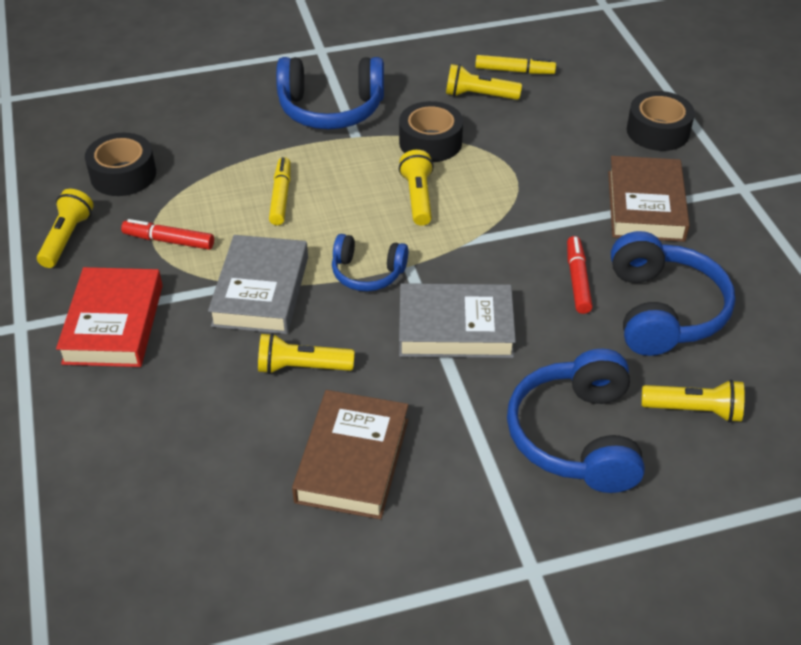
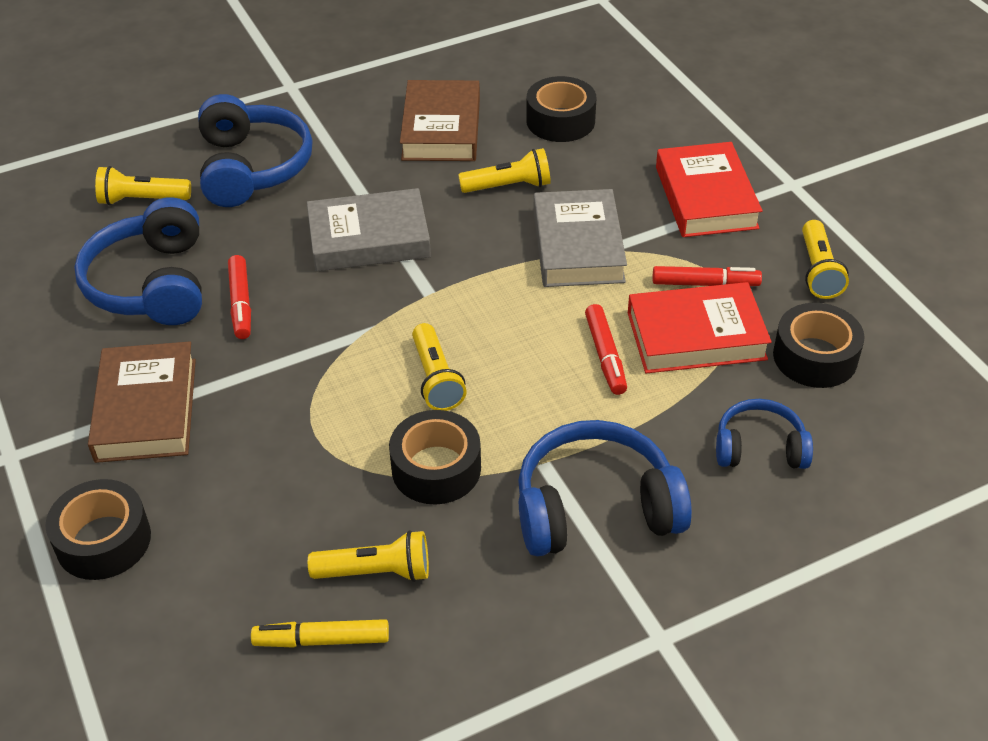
camera: 170 degrees right, 0 degrees up
(202, 201) = (696, 336): none -> red book
(211, 449) = (560, 121): none -> black tape
(281, 196) = (605, 355): yellow marker -> red marker
(367, 273) = (472, 279): blue headphones -> blue headphones (759, 448)

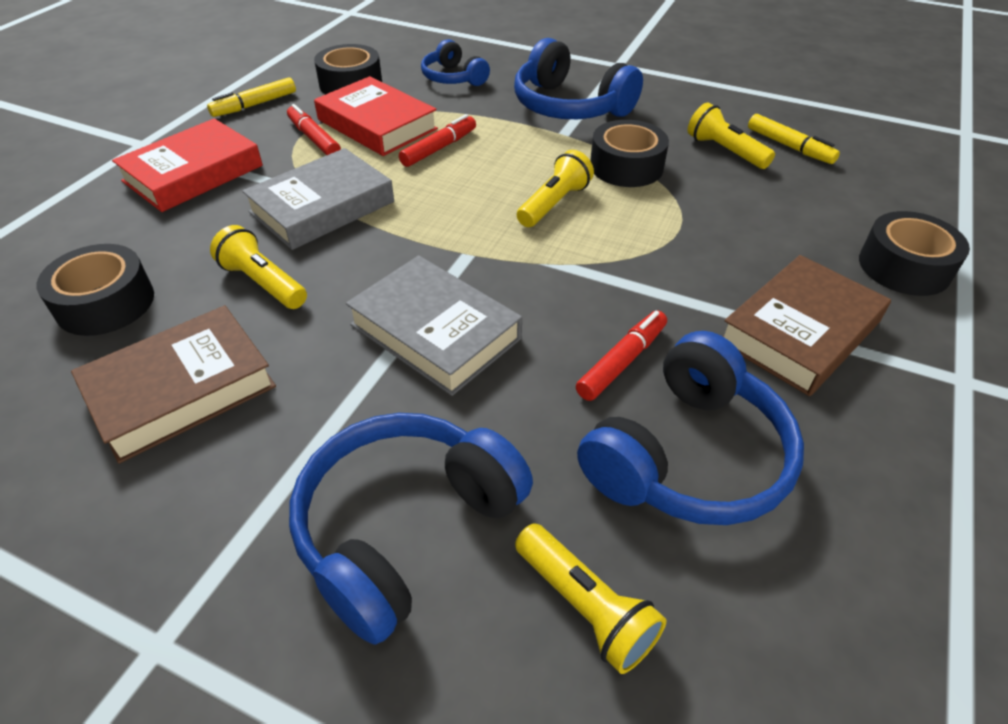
camera: 130 degrees left, 0 degrees up
(818, 271) = (255, 105): yellow flashlight -> yellow marker

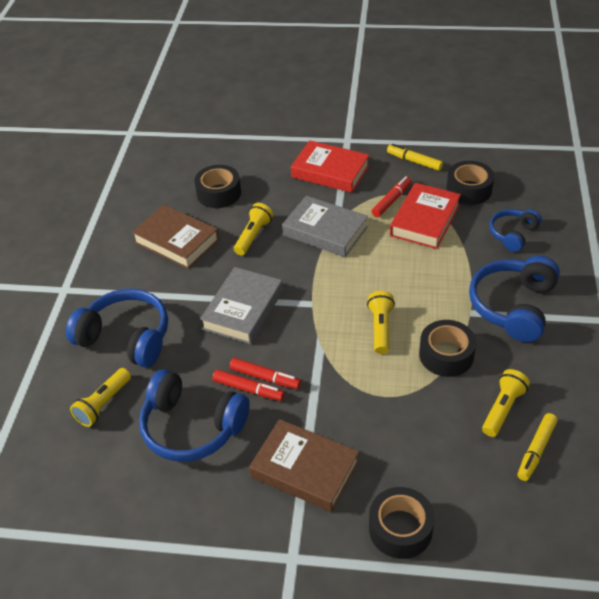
camera: 75 degrees right, 0 degrees up
(439, 148) = (413, 257): red marker -> red marker (265, 378)
(554, 203) = (380, 328): yellow flashlight -> yellow flashlight turned 105 degrees counterclockwise

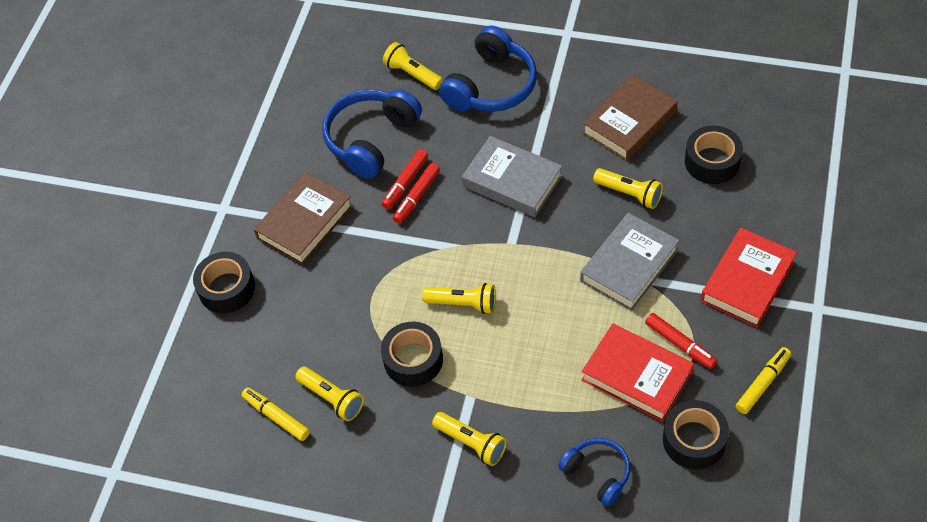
camera: 100 degrees right, 10 degrees up
(513, 306) = (471, 443): blue headphones -> yellow flashlight

